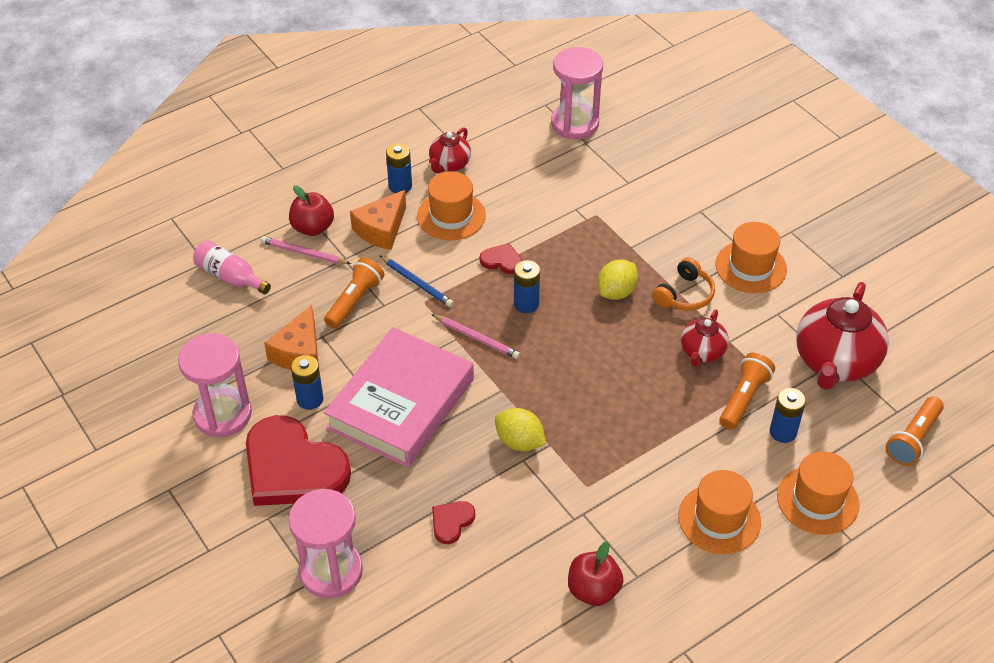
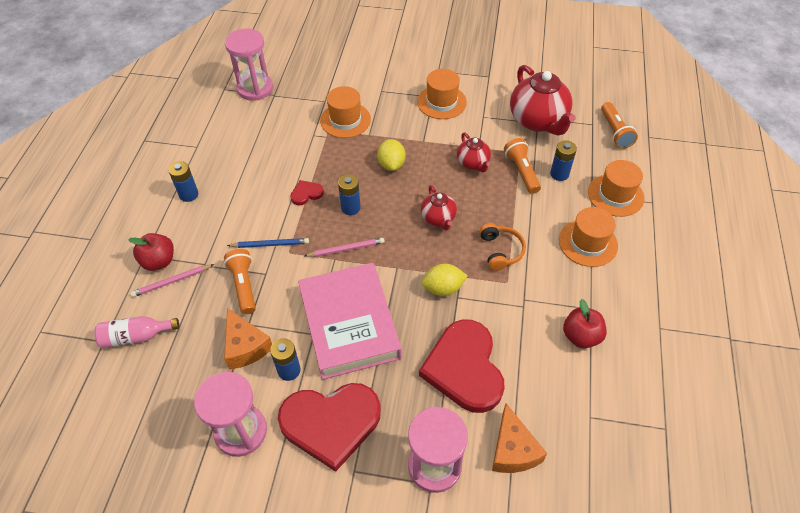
camera: 45 degrees left, 5 degrees up
(381, 229) = (208, 229): orange cheese -> orange cheese (513, 450)
(449, 165) = (206, 161): red teapot -> red teapot (438, 218)
(451, 216) = (243, 189): orange hat -> orange hat (345, 120)
(451, 522) = (464, 368): red heart -> red heart, size x2.37
(684, 294) = (427, 140): orange headphones -> orange headphones (500, 251)

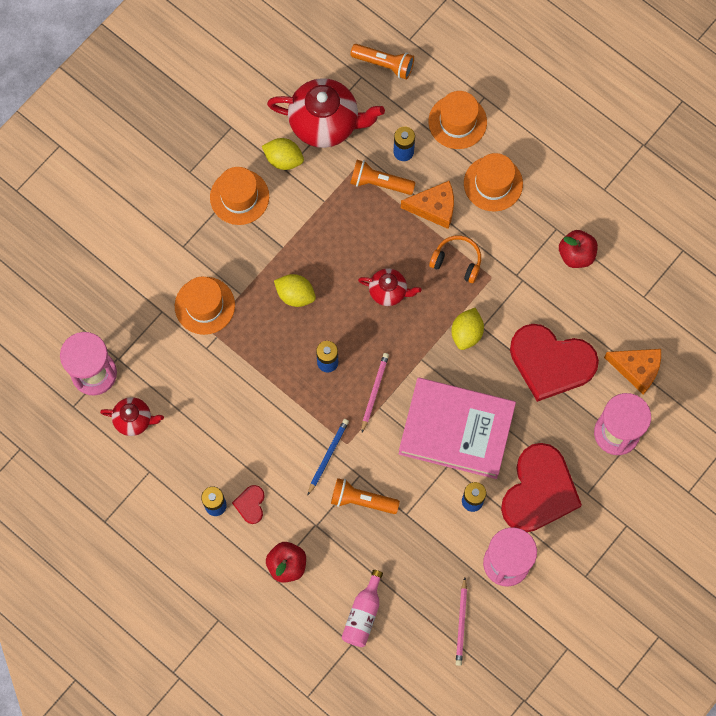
camera: 60 degrees left, 20 degrees up
(172, 281) = (319, 561): pink pencil -> pink pencil (461, 623)
(245, 346) = (428, 526): orange cheese -> orange cheese (434, 208)
(306, 193) = (284, 394): red heart -> red heart (250, 504)
(473, 163) = (342, 219): red teapot -> red teapot (134, 420)
(490, 112) = (283, 159): none -> yellow lemon

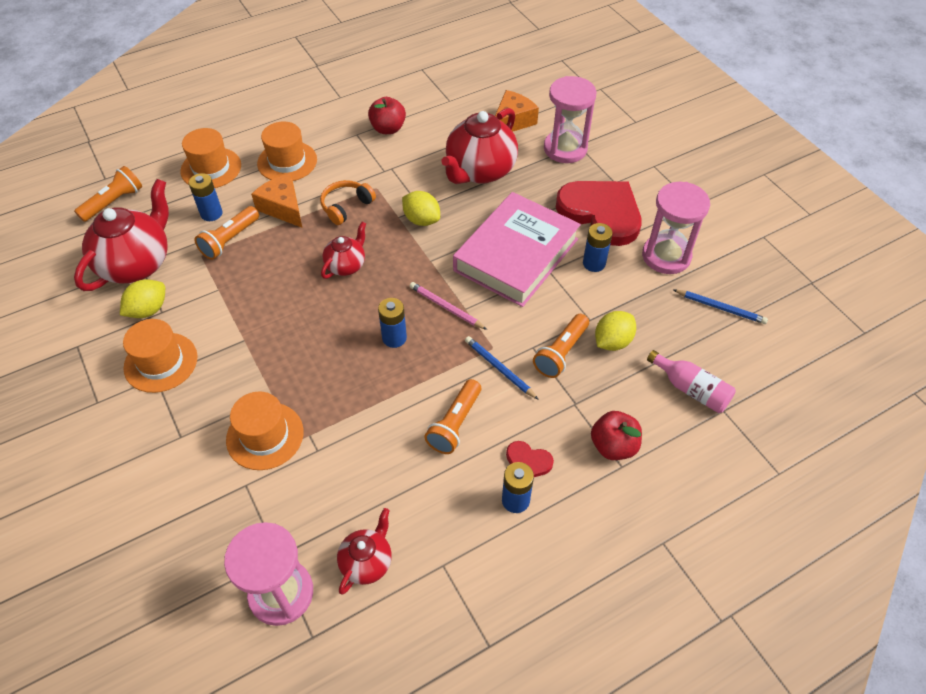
camera: 70 degrees left, 20 degrees down
(264, 439) = (455, 424): none -> orange flashlight
(295, 295) = (304, 344): yellow lemon -> yellow lemon (612, 341)
(434, 208) = (283, 208): orange cheese -> orange cheese turned 60 degrees counterclockwise
(461, 623) = (720, 308): pink pencil -> blue pencil
(551, 362) = (480, 171): red heart -> red teapot

